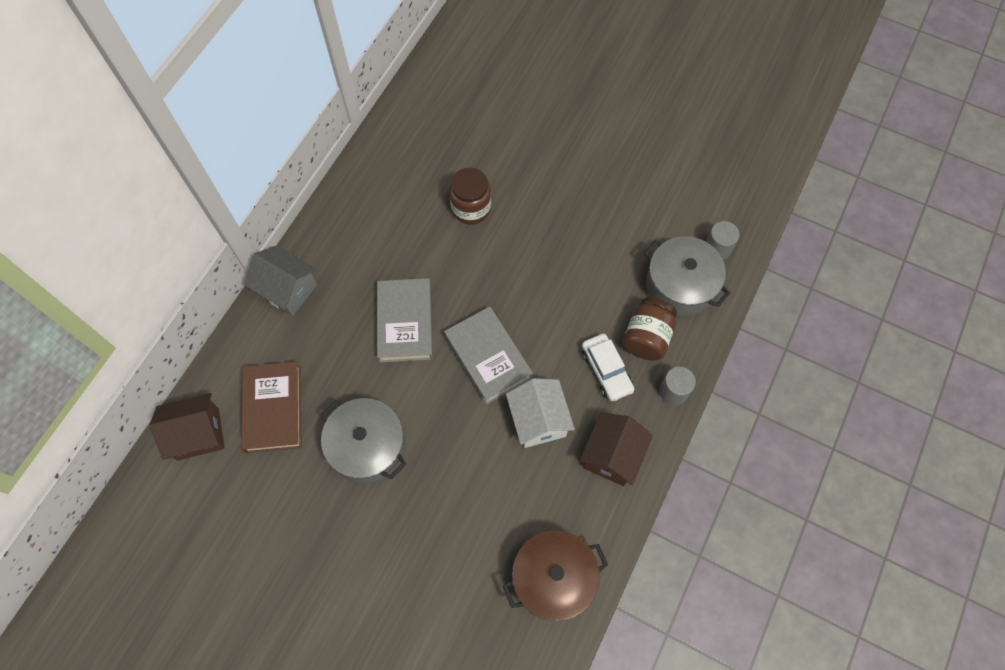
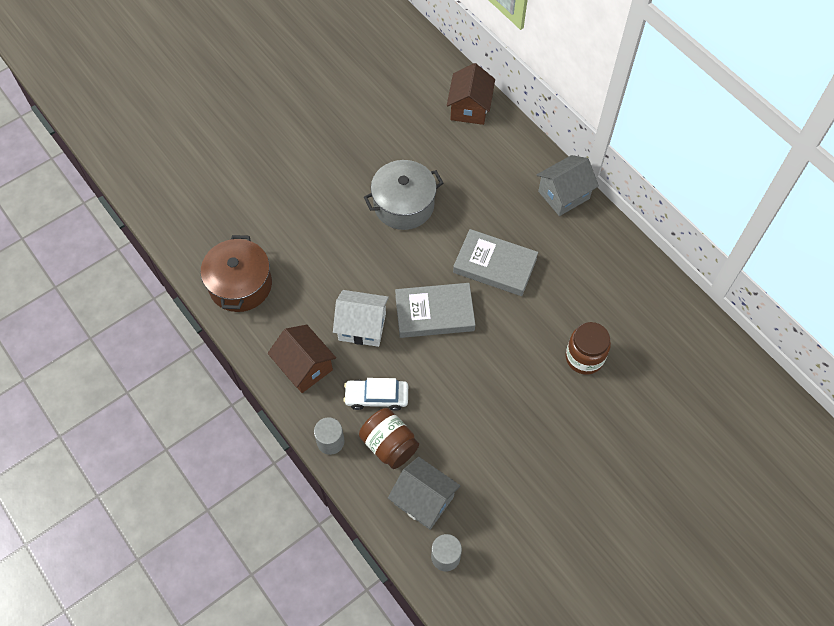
camera: 115 degrees right, 5 degrees down
(273, 409) = (465, 156): brown book -> none
(680, 286) = (423, 500): grey pot -> grey house

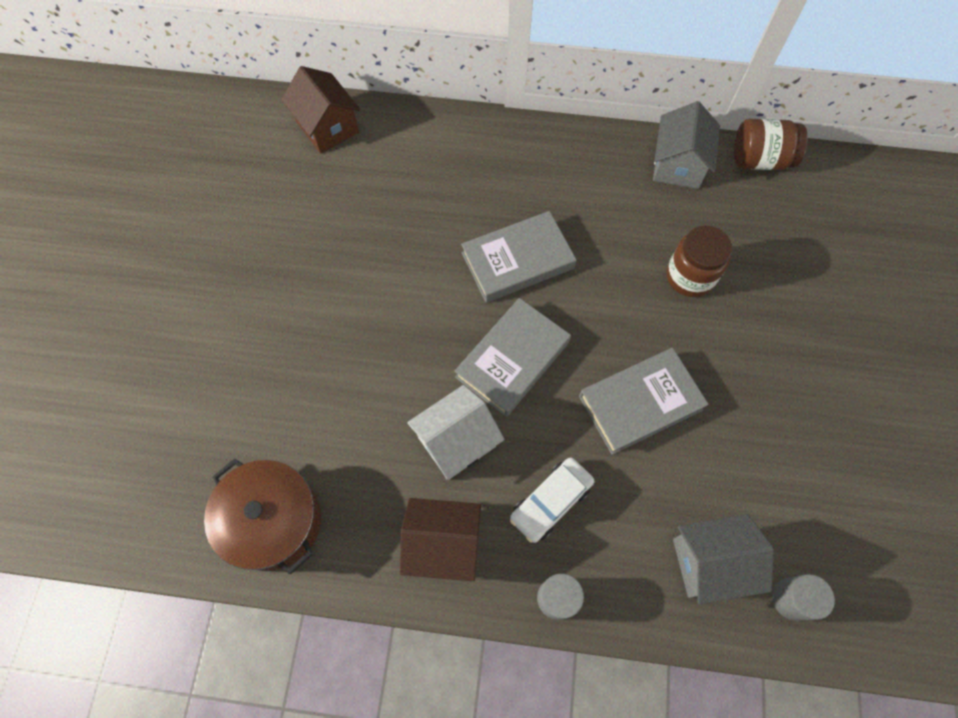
camera: 45 degrees left, 5 degrees up
(389, 445) = (617, 539): brown jar -> brown jar (760, 160)
(404, 205) = (363, 277): grey pot -> none
(477, 394) = (640, 403): none -> grey book
(563, 195) = (506, 140): grey house -> grey house (678, 165)

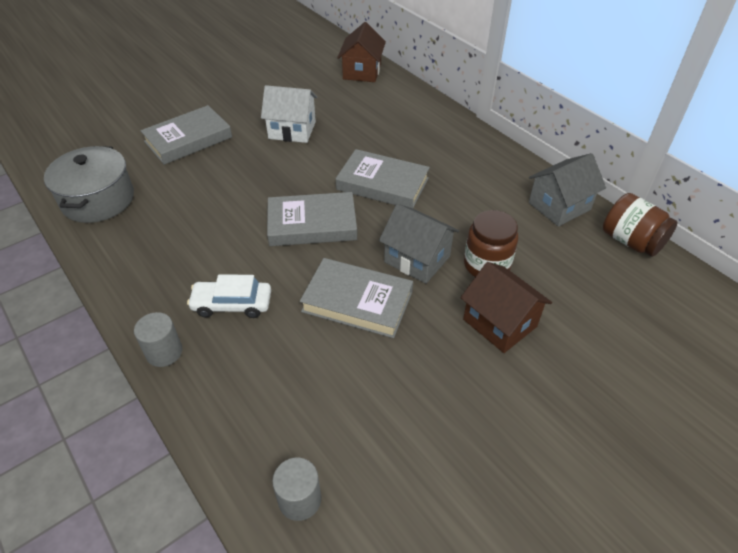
camera: 45 degrees right, 20 degrees down
(262, 367) = (188, 139): none -> grey book
(274, 521) = (98, 200): brown pot -> grey pot
(443, 544) = (151, 274): brown house -> brown house (499, 323)
(456, 441) = (227, 236): white house -> white house (292, 130)
(710, 562) = (276, 422): grey house -> grey house (417, 259)

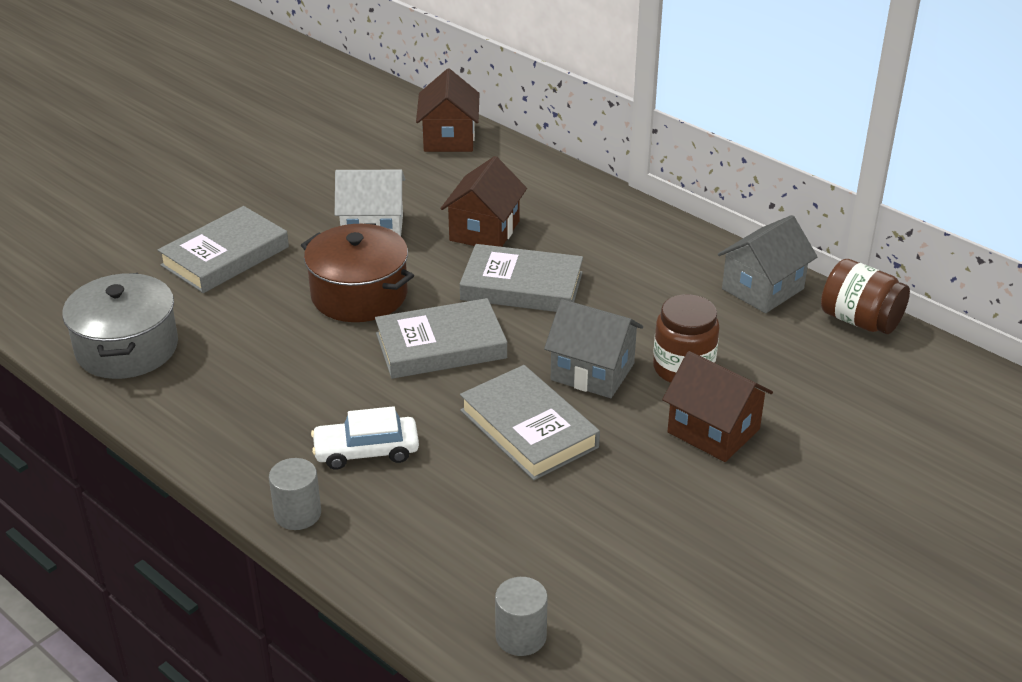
camera: 10 degrees left, 10 degrees down
(267, 177) = (359, 295): none -> brown pot
(357, 301) = (528, 429): grey book -> grey book turned 45 degrees clockwise
(367, 139) = (484, 231): none -> brown house

